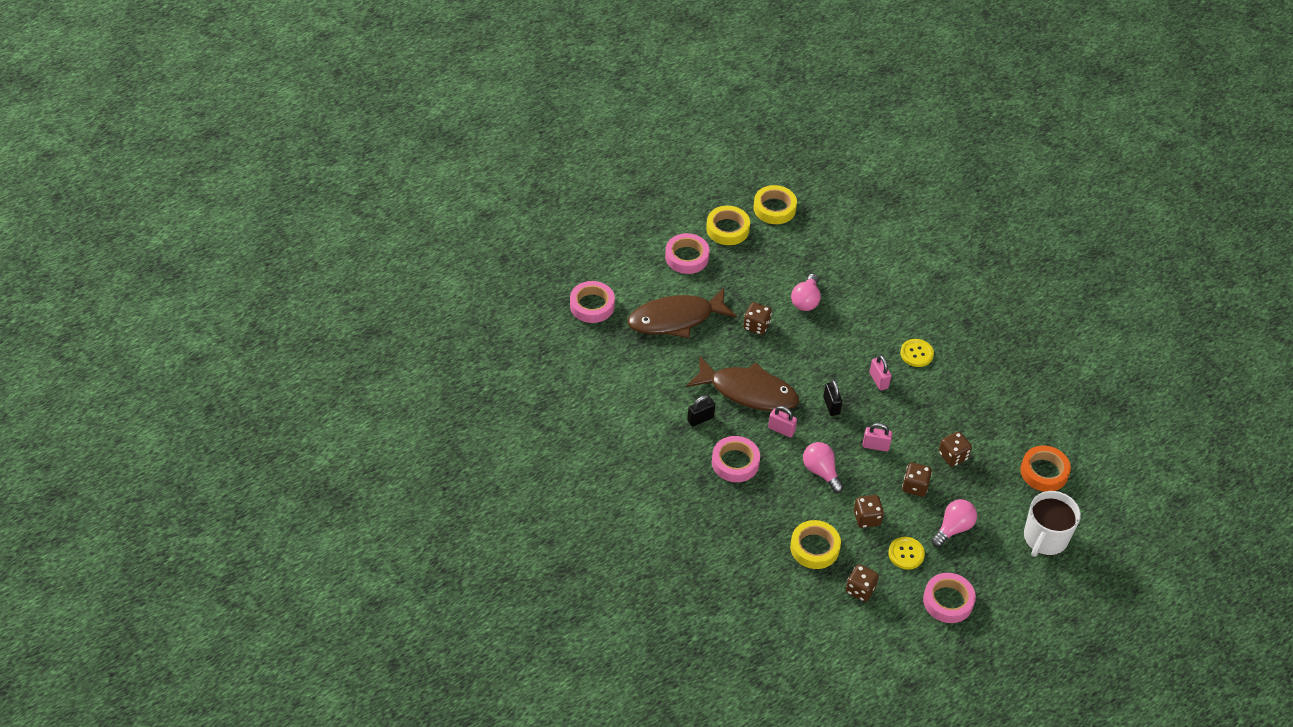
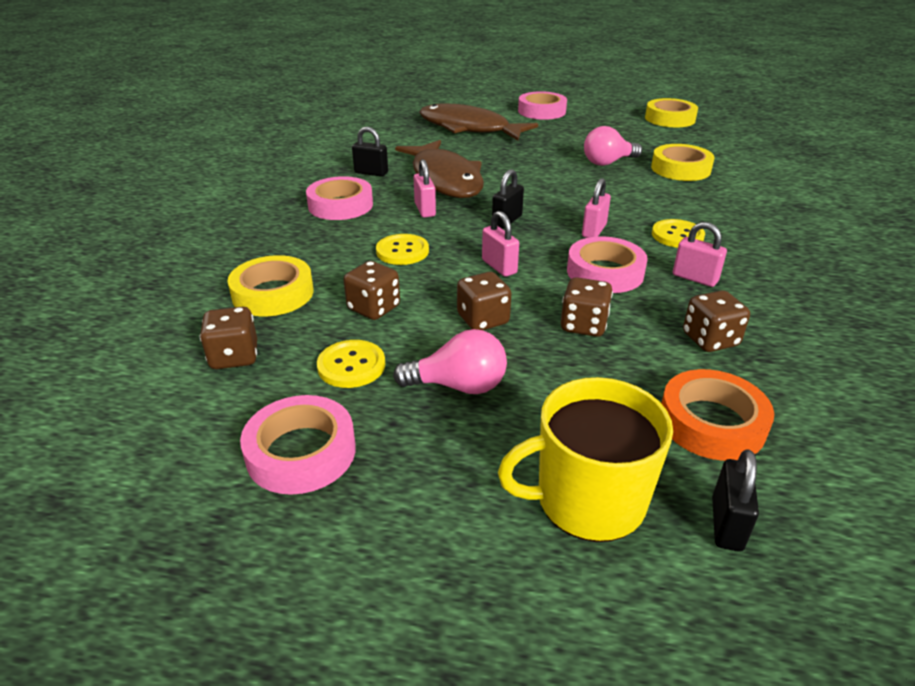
camera: 50 degrees right, 15 degrees down
(592, 305) = (421, 103): pink tape -> pink tape (605, 272)
(727, 229) = (605, 113): yellow tape -> yellow tape (680, 169)
(756, 326) = (530, 155): brown dice -> brown dice (710, 340)
(821, 472) = (402, 251): pink light bulb -> yellow button
(957, 385) = (694, 278): none -> pink padlock
(1045, 538) = (587, 500): white mug -> yellow mug
(1085, 512) = (726, 524): none -> black padlock

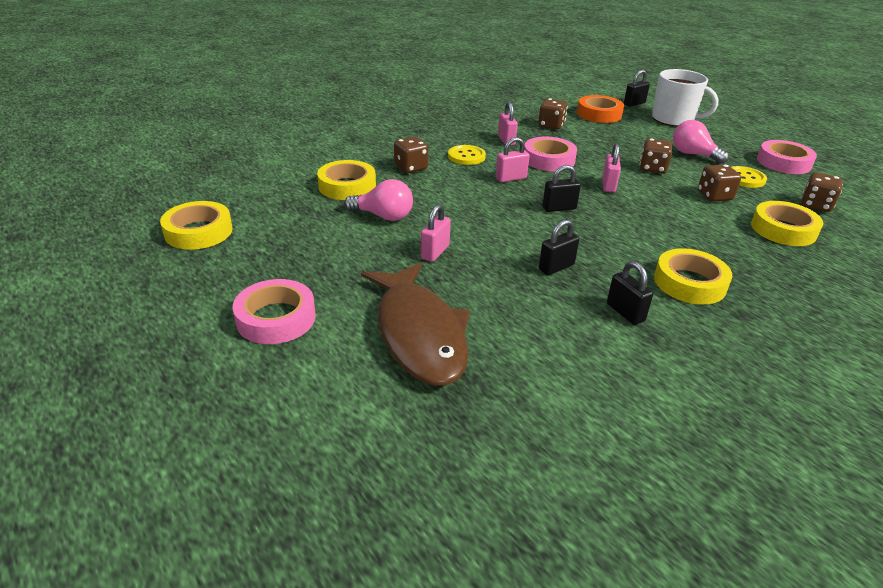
camera: 140 degrees left, 0 degrees up
(340, 205) = (689, 283): pink tape -> yellow tape
(402, 251) = (666, 220): yellow button -> none
(425, 210) = (613, 244): pink padlock -> pink padlock (435, 252)
(445, 179) = (556, 267): brown fish -> black padlock
(583, 325) = (601, 148): brown dice -> brown dice (411, 167)
(587, 500) = (674, 119): yellow mug -> white mug

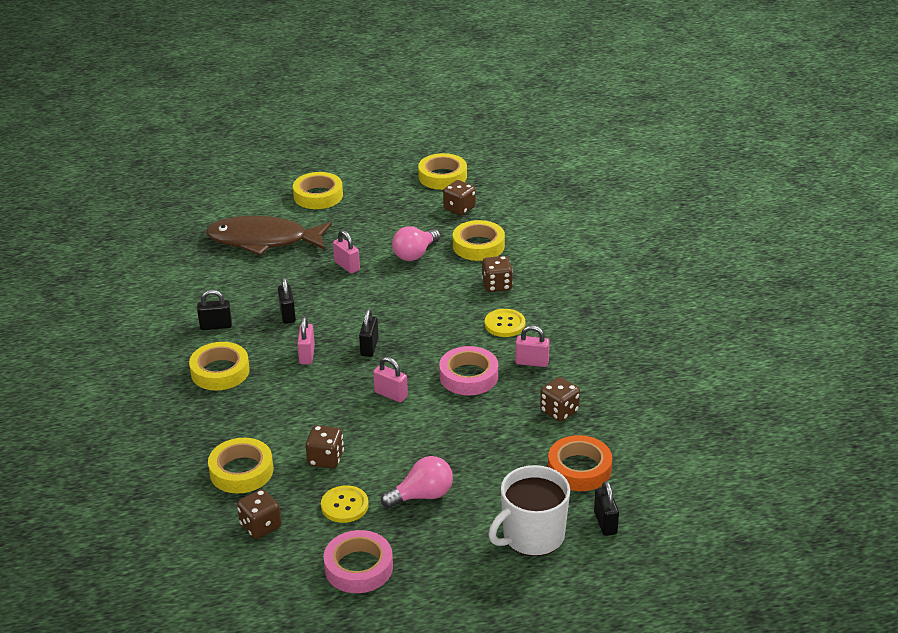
camera: 115 degrees right, 0 degrees up
(276, 318) = (318, 196): pink tape -> yellow tape
(511, 178) = (441, 338): pink padlock -> pink padlock (307, 355)
(652, 169) = (407, 443): brown dice -> brown dice (459, 208)

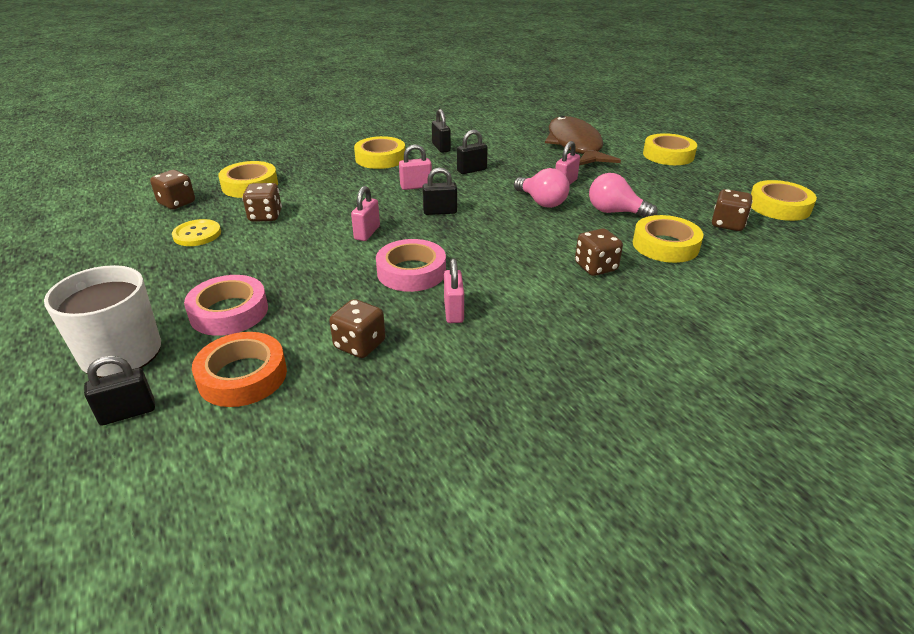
camera: 75 degrees right, 0 degrees up
(358, 567) = (107, 253): pink tape -> pink tape (229, 312)
(422, 496) = (205, 272): pink light bulb -> pink light bulb (541, 202)
(504, 324) = (521, 282): yellow button -> none

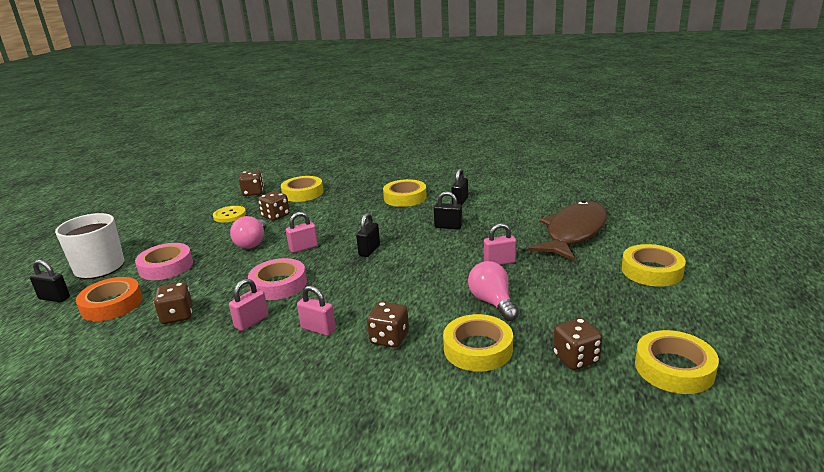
camera: 45 degrees right, 10 degrees down
(416, 186) = (389, 226): pink padlock -> pink padlock (318, 329)
(440, 212) = (369, 250): black padlock -> black padlock turned 75 degrees clockwise
(541, 202) = (450, 270): pink light bulb -> pink light bulb (252, 243)

